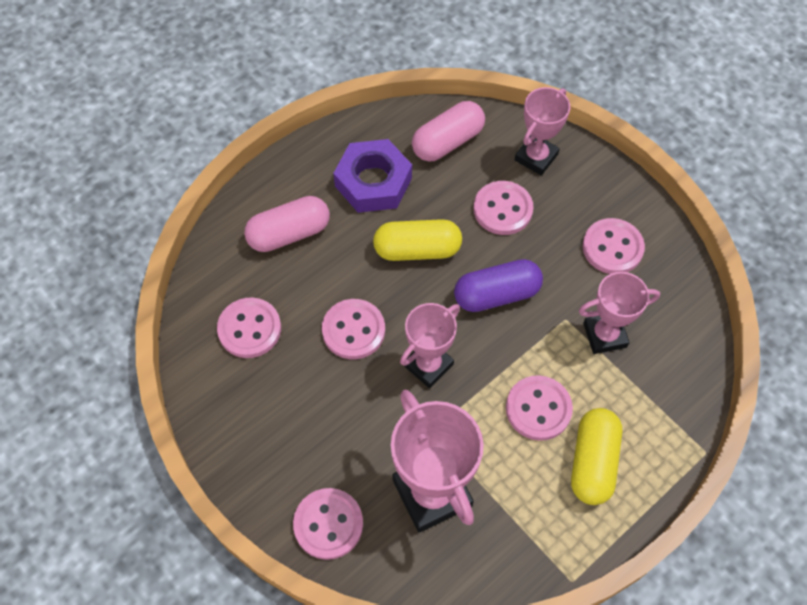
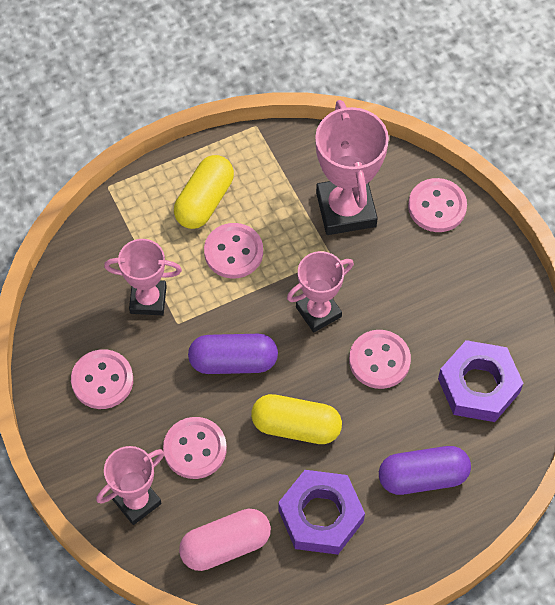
camera: 165 degrees left, 0 degrees up
(249, 329) = (478, 386): pink button -> purple nut
(289, 233) = (423, 477): pink capsule -> purple capsule

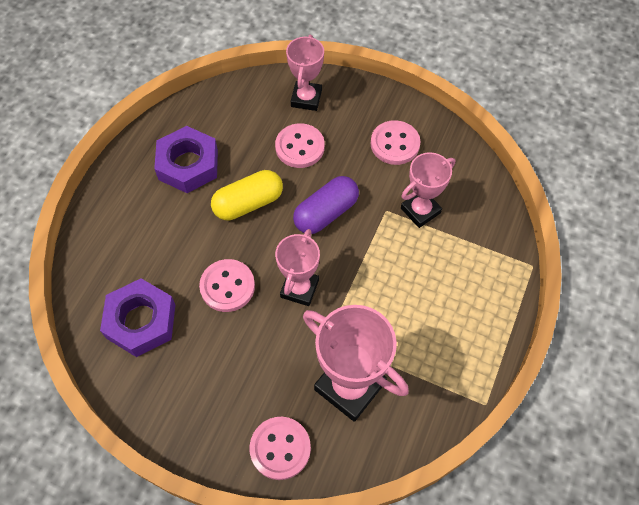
camera: 140 degrees right, 0 degrees up
(204, 201) = (457, 308): yellow capsule -> none
(225, 545) = (233, 112): pink capsule -> none
(233, 252) = (398, 286): pink button -> none
(423, 477) = (138, 231): purple capsule -> none

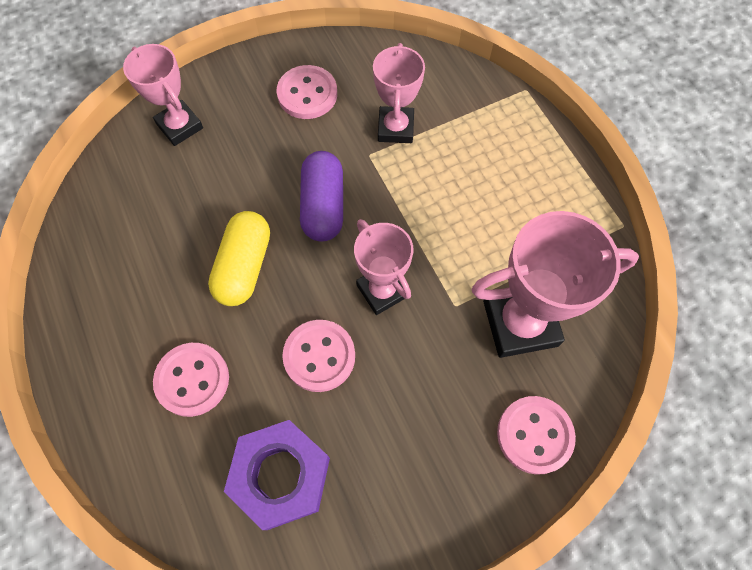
camera: 50 degrees left, 5 degrees up
(188, 164) = (140, 290): purple nut -> none
(300, 147) = (228, 173): pink button -> pink button (192, 380)

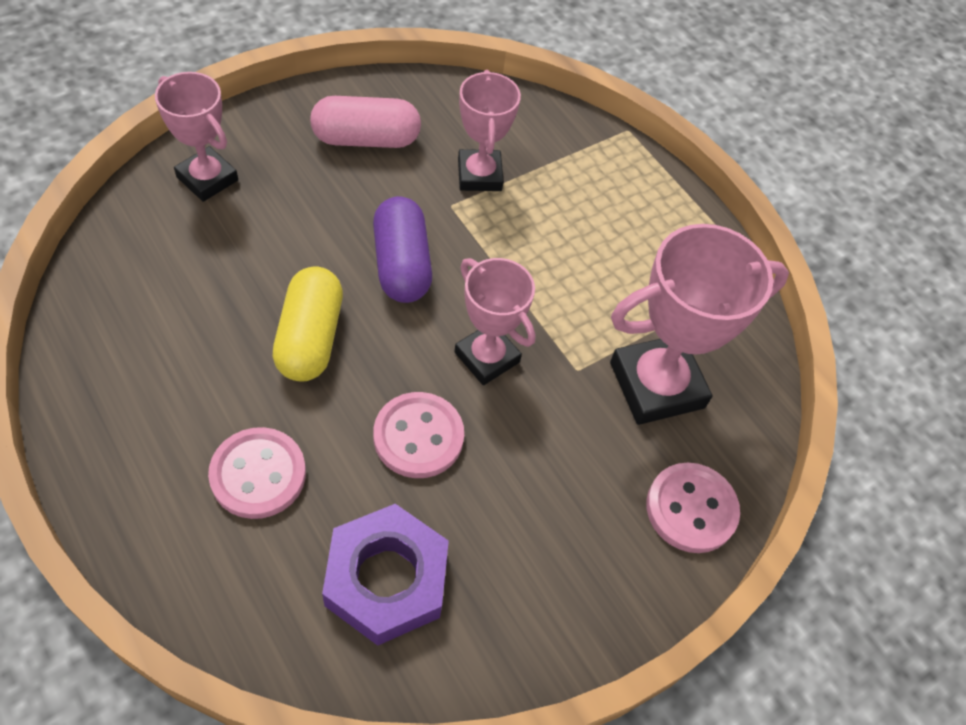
camera: 15 degrees left, 10 degrees down
(307, 94) = (366, 139): pink button -> pink capsule

